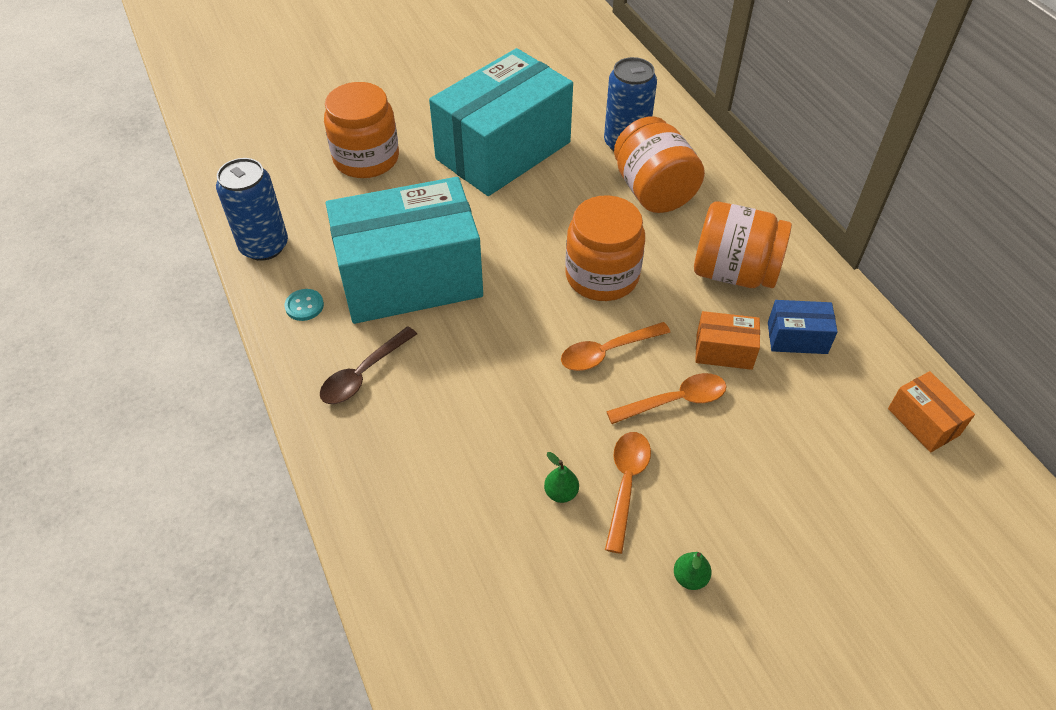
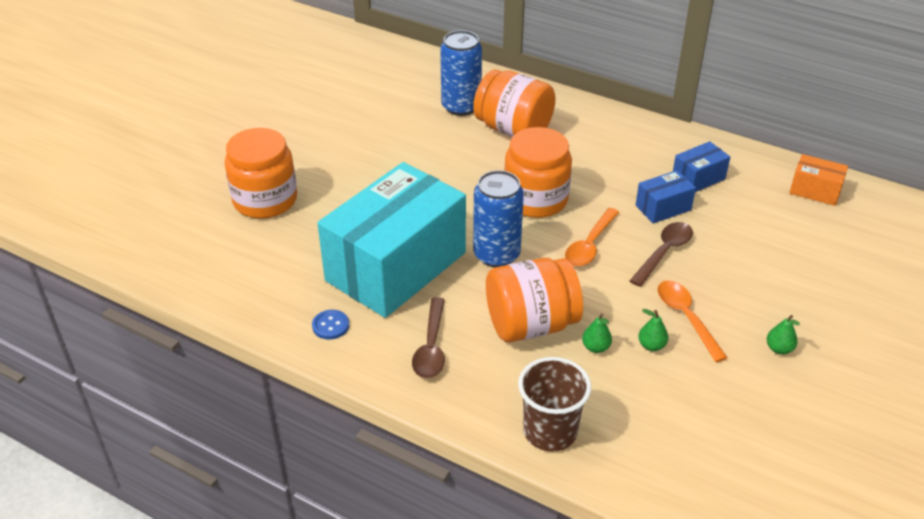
camera: 35 degrees left, 10 degrees down
(264, 246) = (246, 301): blue can -> blue can (496, 254)
(304, 306) = (330, 326): turquoise button -> blue button
(381, 520) = (550, 431): none -> brown cup
(503, 150) = (373, 148): turquoise box -> none
(506, 462) = (596, 347): none -> green pear
(674, 401) = (664, 252): orange spoon -> brown spoon
(724, 351) = (663, 208): orange box -> blue box
(734, 272) = (620, 157): orange jar -> orange jar (531, 324)

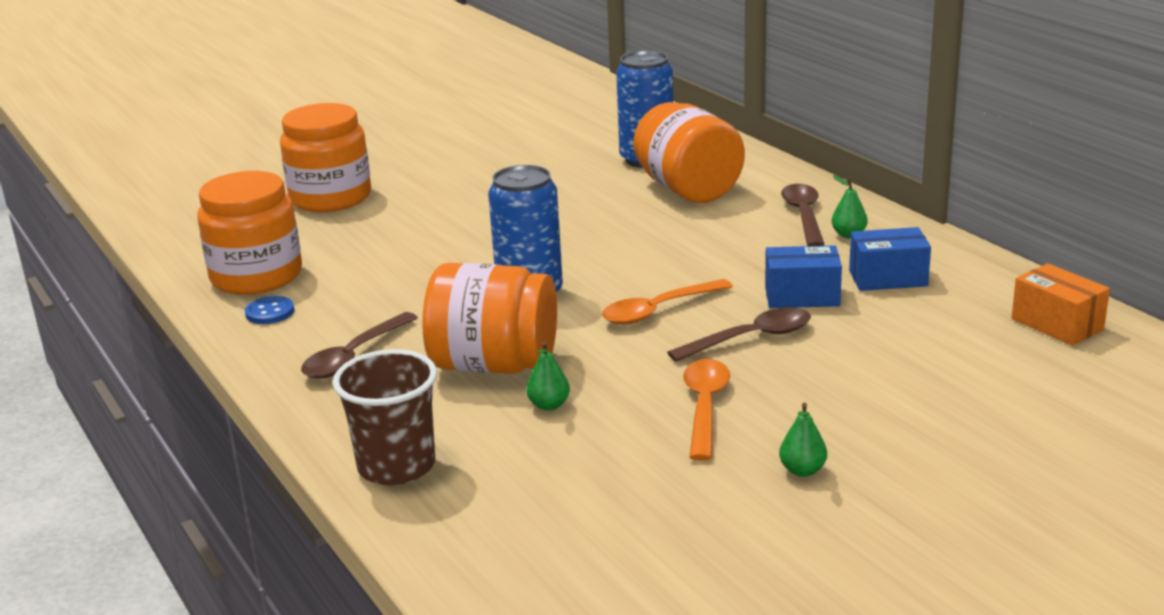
camera: 30 degrees right, 15 degrees down
(396, 266) = (401, 279): turquoise box -> none
(535, 199) = (639, 256): orange jar -> orange jar (256, 276)
(605, 136) = (803, 216): none -> brown spoon
(651, 345) = (624, 422): green pear -> green pear (848, 235)

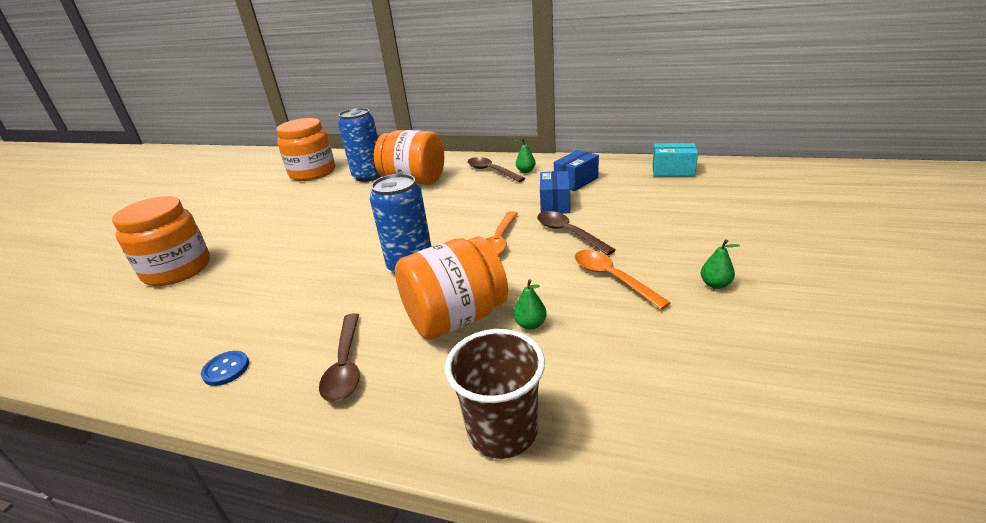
camera: 40 degrees left, 5 degrees up
(256, 276) = (178, 348): orange jar -> orange jar (312, 173)
(750, 338) = (568, 233): brown spoon -> brown spoon turned 60 degrees counterclockwise
(802, 296) = (555, 204): blue box -> blue box turned 45 degrees counterclockwise
(1057, 324) = (673, 171): orange box -> turquoise box

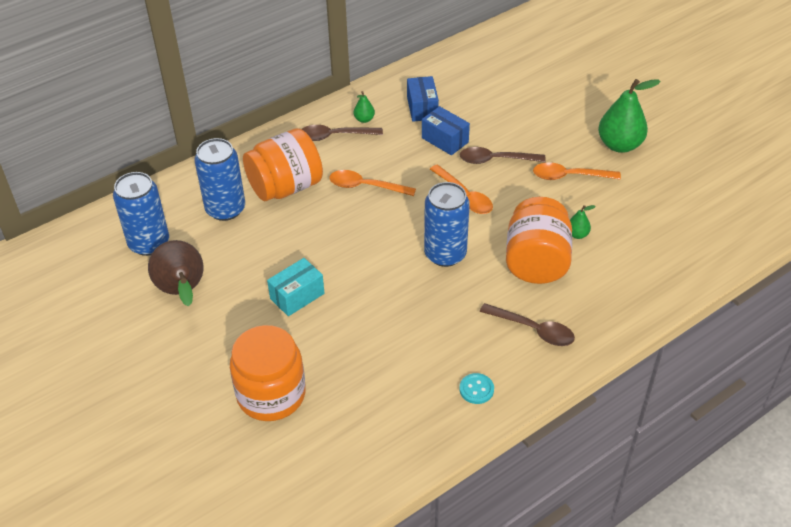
camera: 55 degrees left, 15 degrees up
(226, 369) = (476, 389): blue button -> turquoise button
(274, 198) = (182, 291): none -> brown pear
(312, 173) = (149, 243): orange jar -> blue can
(452, 202) = (366, 186): none -> orange spoon
(502, 431) = (649, 289): brown cup -> none
(673, 171) = (473, 59): turquoise box -> turquoise box (297, 296)
(715, 284) = (619, 145): green pear -> green pear, size x2.17

